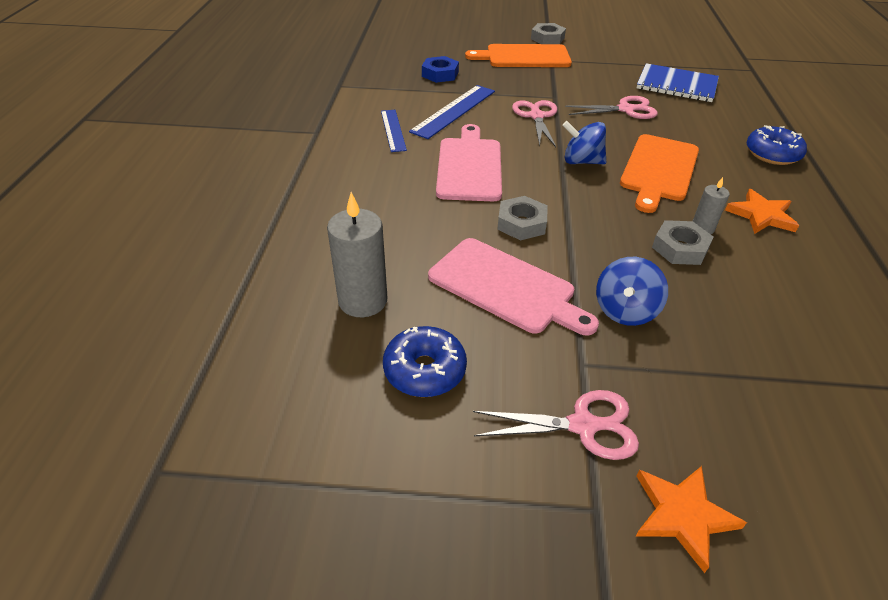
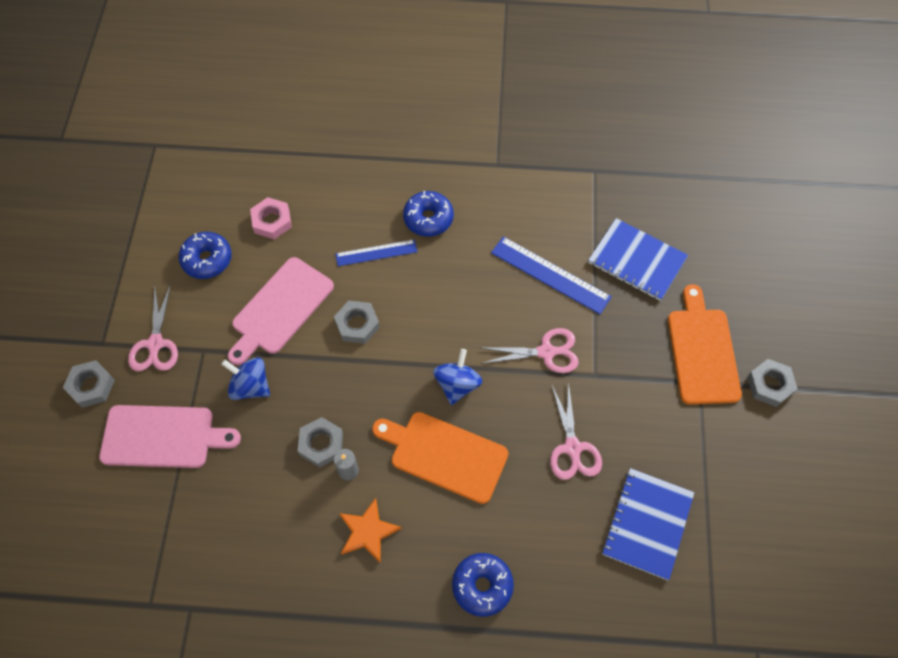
camera: 90 degrees right, 20 degrees up
(363, 301) = (272, 221): grey candle -> pink nut
(379, 174) = (428, 218): none -> blue donut
(393, 130) = (506, 224): blue ruler -> blue ruler (376, 253)
(440, 74) = (636, 261): blue nut -> blue notebook
(469, 166) = (444, 287): pink cutting board -> pink cutting board (163, 437)
(682, 515) = (91, 386): orange star -> grey nut

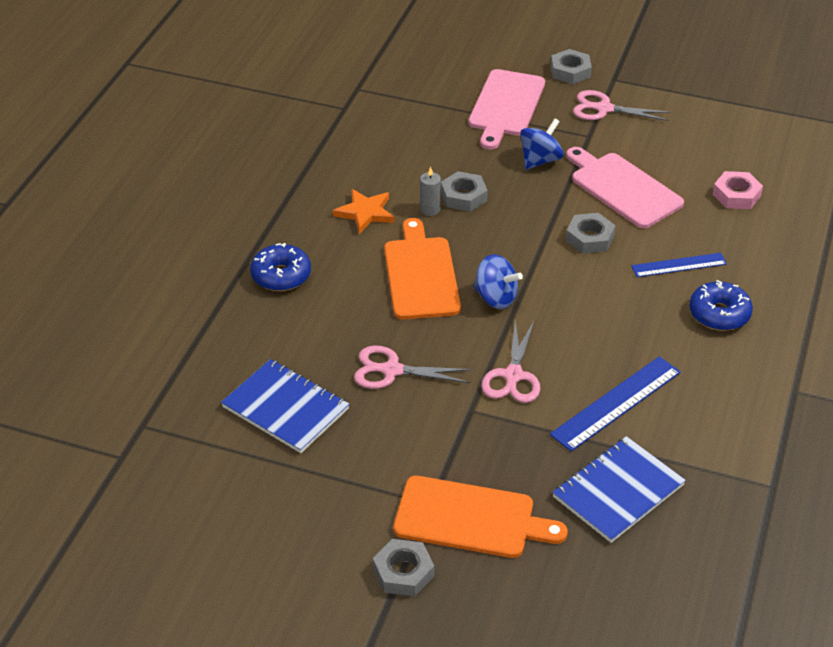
camera: 105 degrees right, 20 degrees down
(207, 260) = (695, 147): blue donut -> none
(376, 253) = (679, 265): blue ruler -> blue ruler turned 75 degrees clockwise
(444, 455) = (421, 274): orange cutting board -> orange cutting board turned 45 degrees counterclockwise

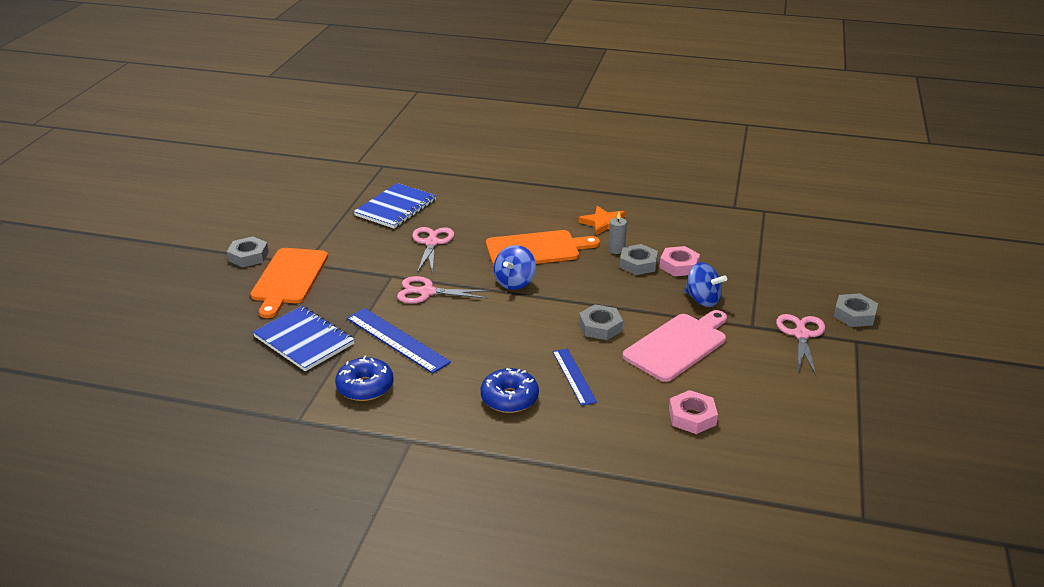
camera: 85 degrees right, 10 degrees down
(281, 275) = (525, 197): blue donut -> blue donut (365, 387)
(470, 167) = (679, 265): none -> pink nut
(505, 106) = (776, 280): pink cutting board -> none

